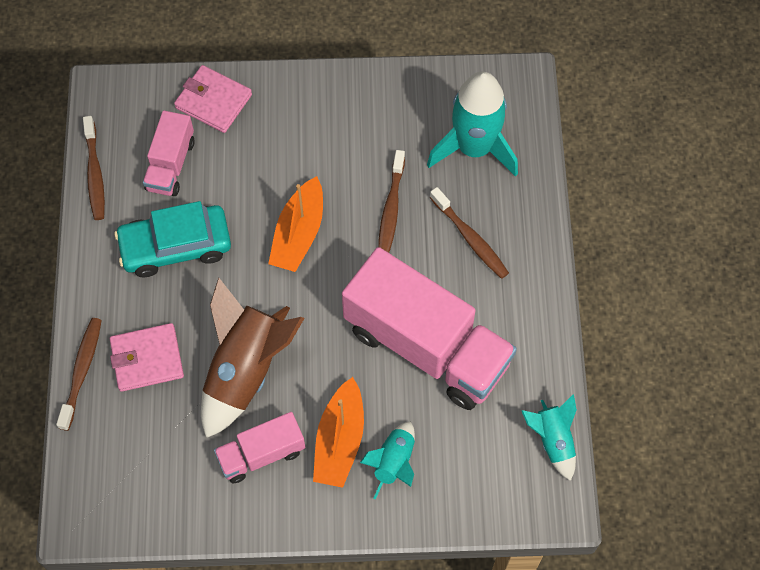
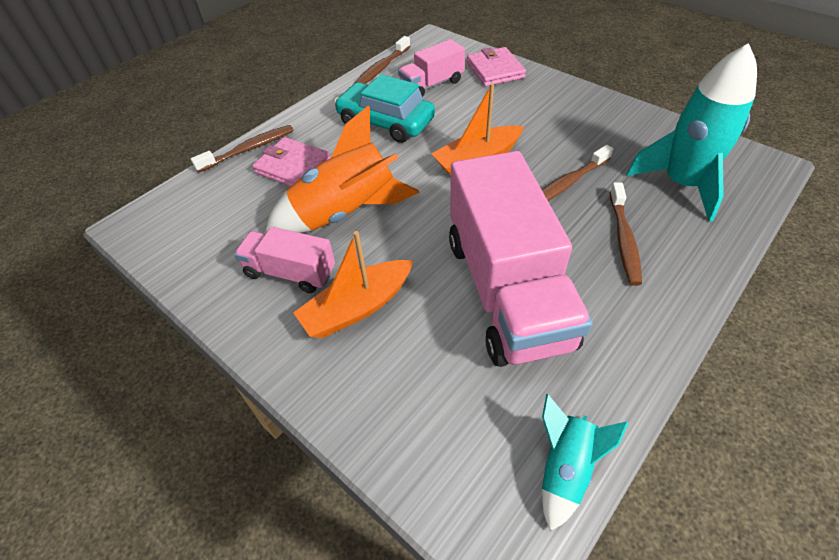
camera: 45 degrees right, 15 degrees down
(246, 370) = (345, 213): brown rocket -> orange rocket
(394, 462) = (383, 359): turquoise rocket -> none

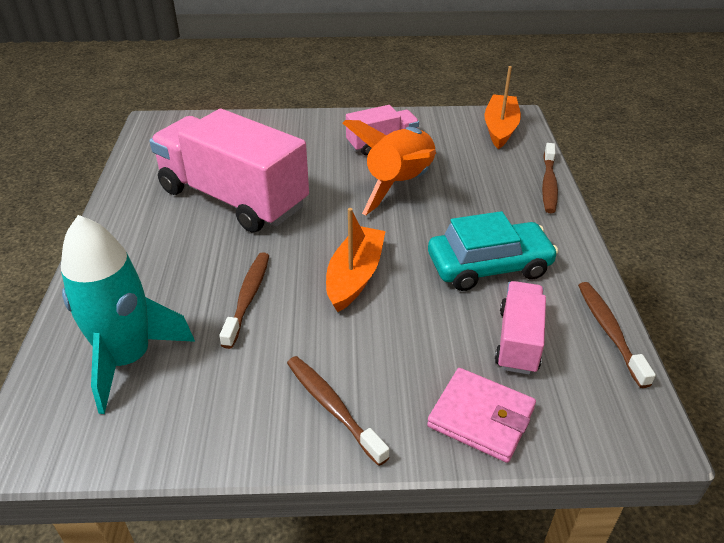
camera: 135 degrees right, 10 degrees down
(293, 167) = (492, 191): pink wallet -> none
(357, 307) = (318, 150): orange boat -> orange boat (500, 128)
(565, 469) = (142, 150): turquoise rocket -> none
(623, 239) = (165, 272): brown toothbrush -> brown toothbrush (332, 407)

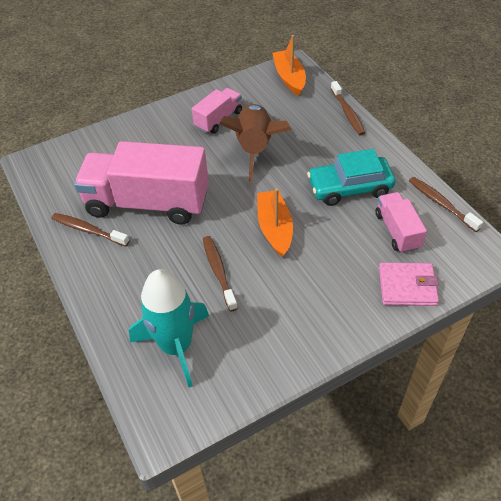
camera: 25 degrees left, 10 degrees up
(332, 407) = (324, 318): brown toothbrush -> brown toothbrush (88, 230)
(400, 185) = (255, 148): orange rocket -> brown rocket
(489, 266) = (350, 188): turquoise car -> turquoise car turned 150 degrees counterclockwise

